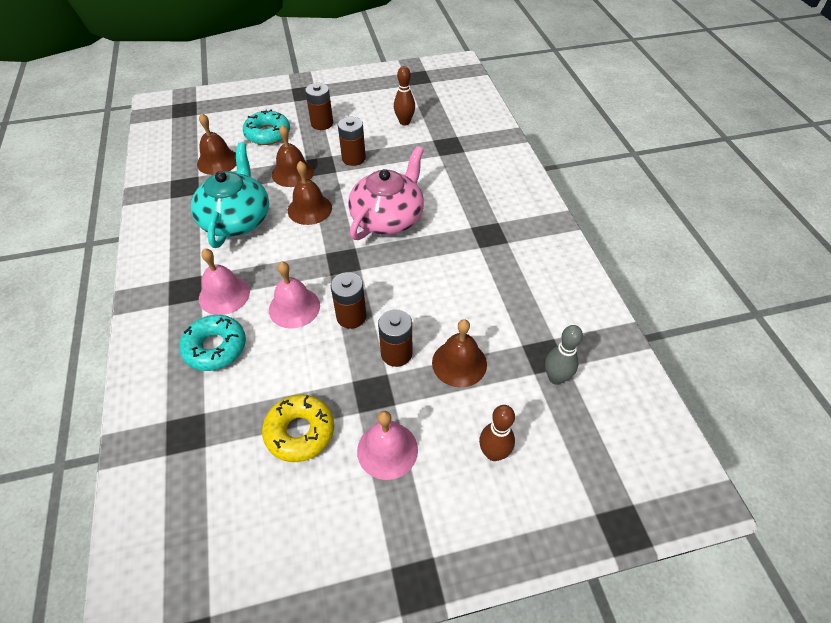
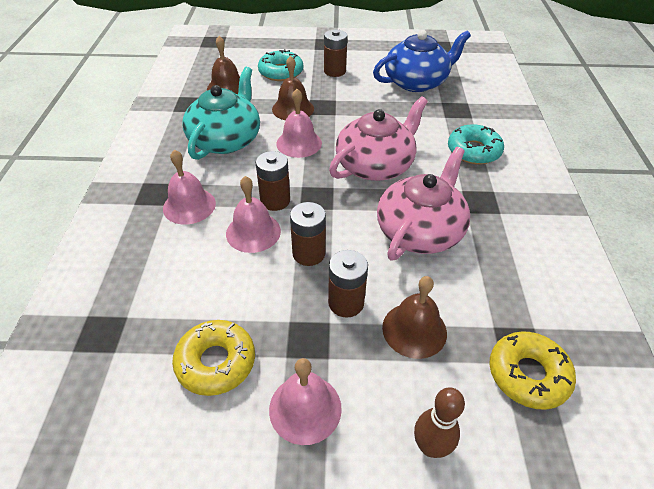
camera: 15 degrees right, 5 degrees down
(215, 347) = (162, 254): turquoise donut -> turquoise donut (473, 151)
(309, 209) = (299, 143): brown bell -> pink bell
(353, 158) = (356, 106): brown battery -> brown battery (275, 200)
(404, 122) = (416, 82): brown bowling pin -> blue teapot
(443, 273) = (420, 231): none -> pink teapot
(556, 378) = (528, 375): grey bowling pin -> yellow donut

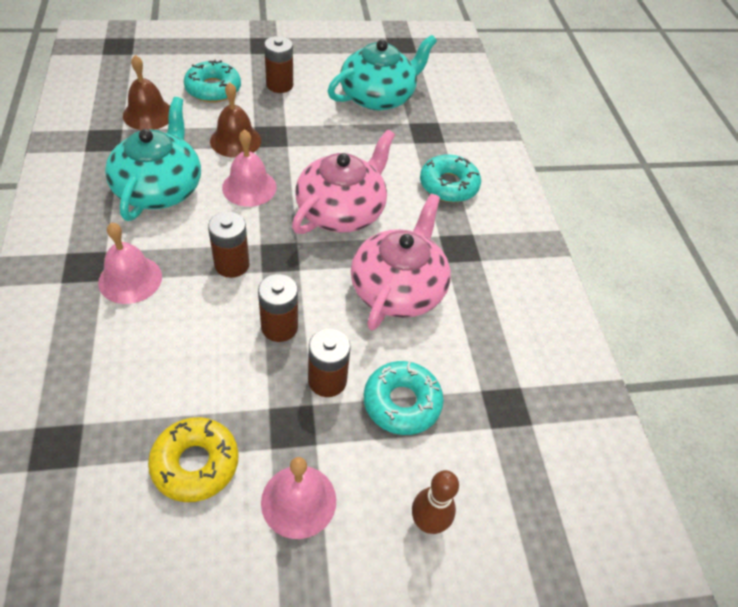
camera: 15 degrees left, 5 degrees up
(253, 232) = (212, 306): pink bell -> none
(414, 330) = (401, 403): brown bell -> turquoise donut
(416, 82) = (378, 96): blue teapot -> turquoise teapot
(528, 375) = (516, 437): yellow donut -> none

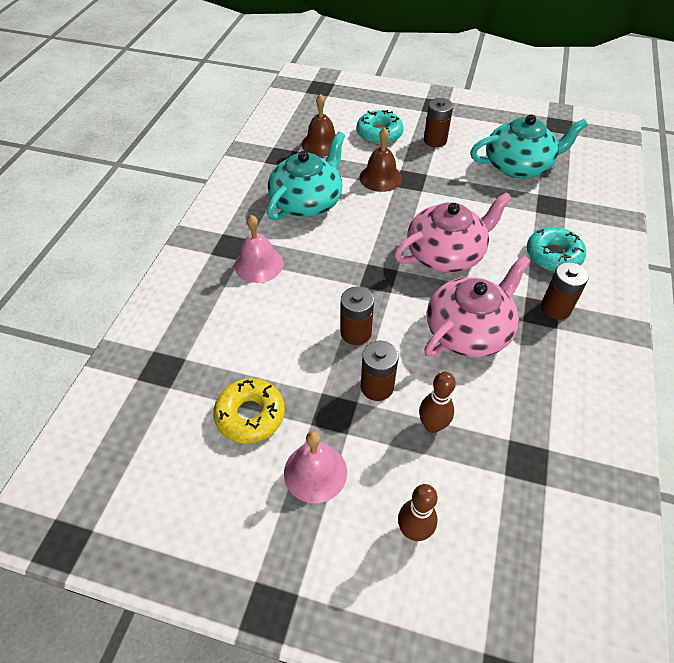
camera: 30 degrees right, 0 degrees up
(232, 264) = (338, 274): brown battery -> brown battery (555, 308)
(249, 187) = (376, 217): pink bell -> none
(401, 403) = (432, 425): turquoise donut -> brown bowling pin

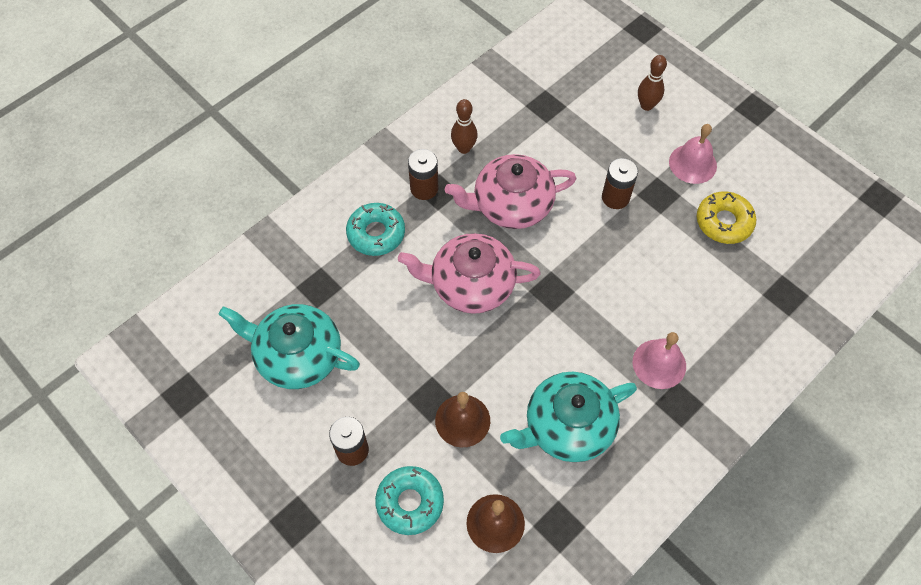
camera: 150 degrees left, 10 degrees up
(356, 333) = (605, 248): brown battery -> none
(432, 425) = (592, 154): brown bowling pin -> brown bowling pin (464, 148)

